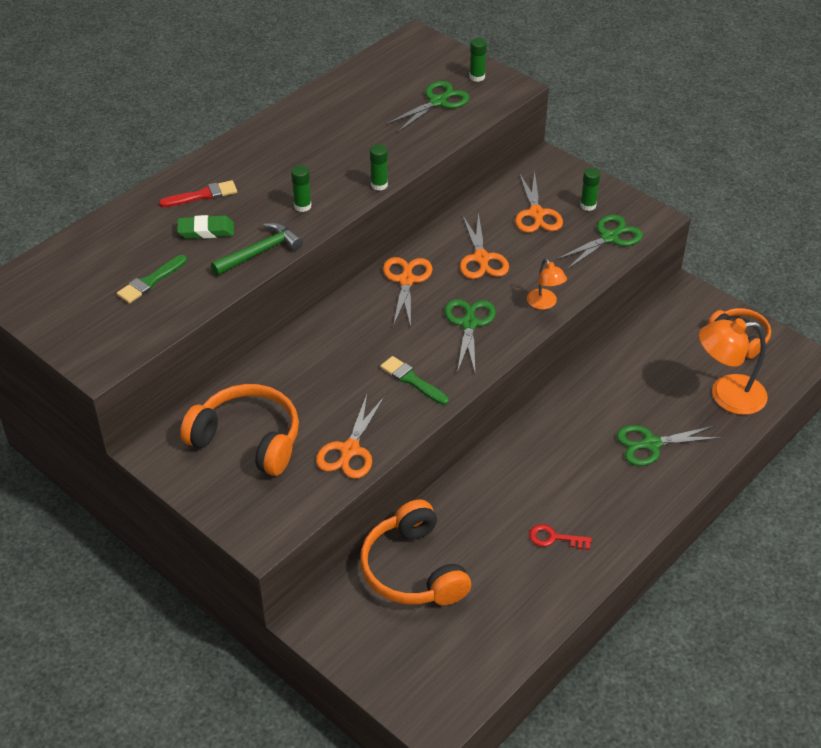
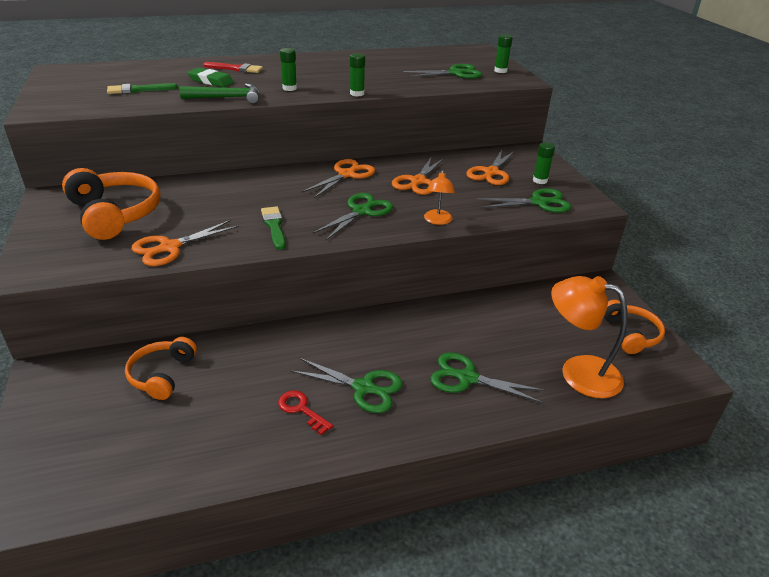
camera: 30 degrees right, 10 degrees down
(413, 570) = (162, 375): orange headphones -> orange headphones, size x0.62
(583, 494) = (364, 388): none -> green scissors

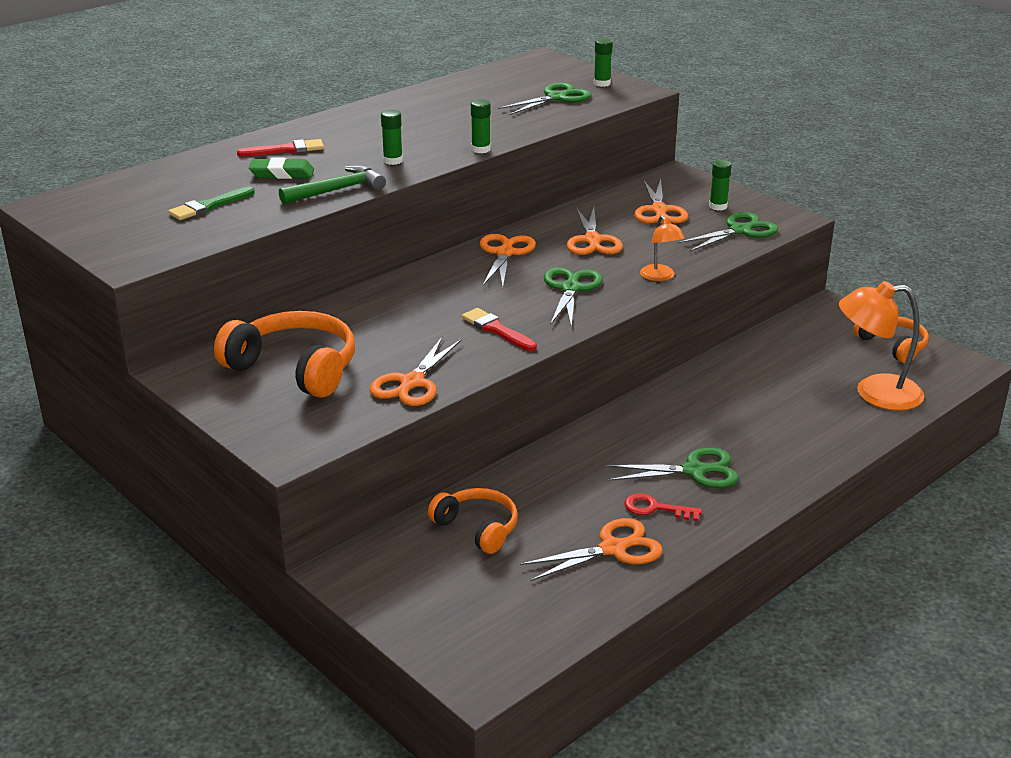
camera: 25 degrees left, 5 degrees down
(162, 375) = (477, 528): orange headphones -> orange headphones turned 150 degrees clockwise
(234, 433) = (613, 548): none -> orange scissors
(274, 226) = (497, 330): green brush -> red brush
(466, 378) = (781, 431): green scissors -> none

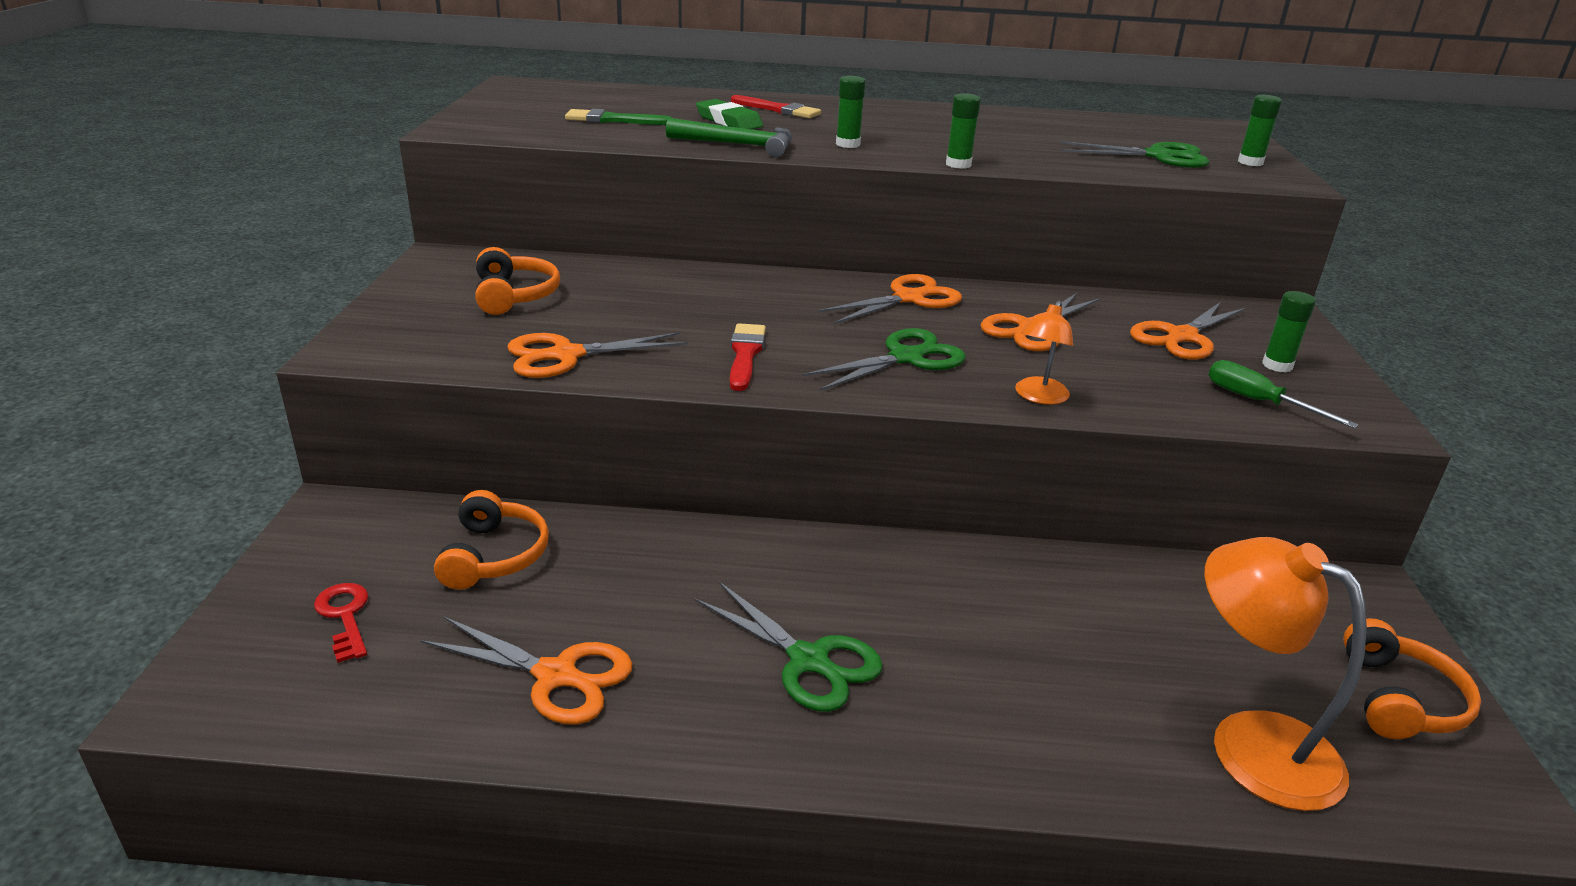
camera: 45 degrees right, 0 degrees up
(294, 368) = (514, 295): orange headphones -> orange headphones, size x0.62
(655, 508) = (684, 668): red key -> red key (345, 616)
(740, 230) = (1258, 402): green scissors -> green screwdriver

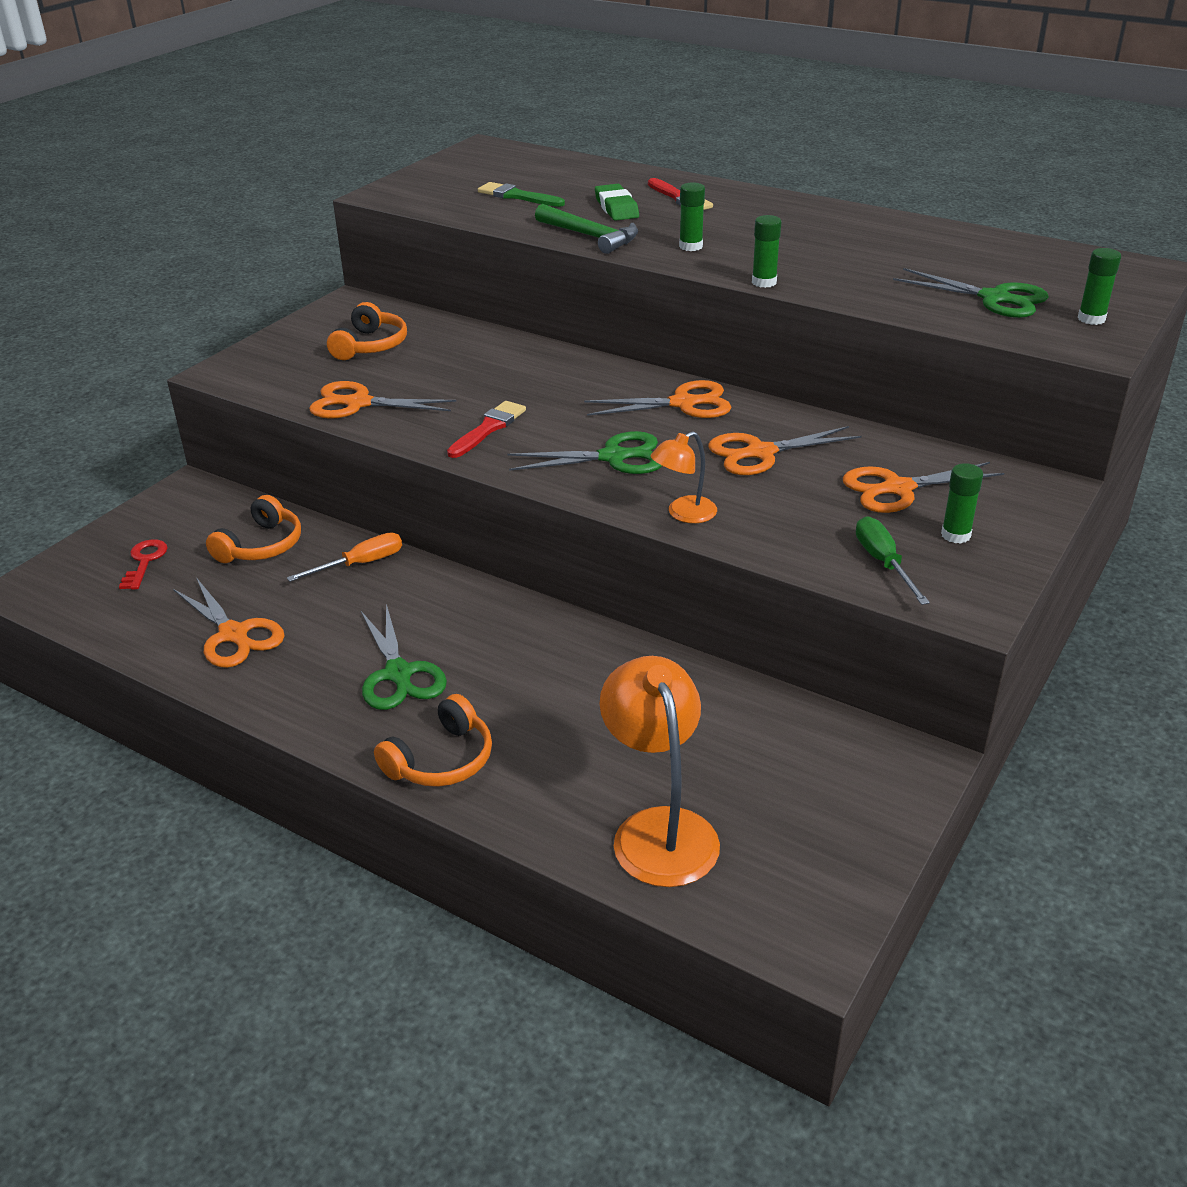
camera: 30 degrees right, 5 degrees up
(640, 545) = (361, 564): none -> orange screwdriver
(1399, 699) = (826, 844): orange headphones -> orange headphones (441, 760)

